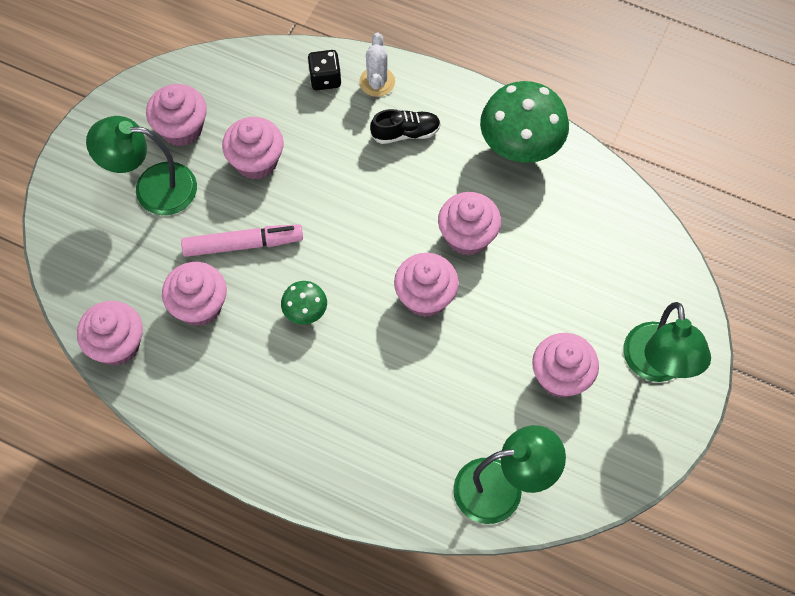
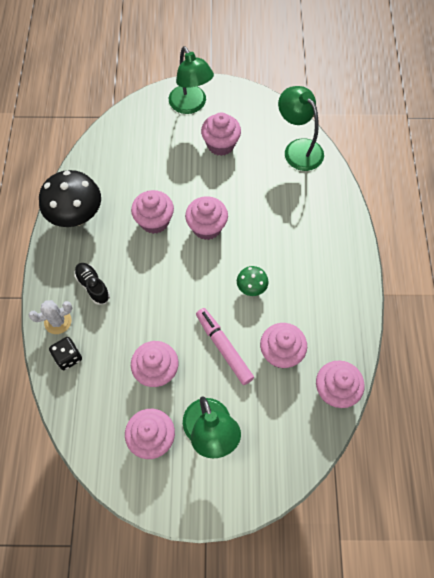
camera: 115 degrees left, 0 degrees up
(520, 147) = (77, 216): green mushroom -> black mushroom
(657, 366) = (191, 105): green lamp -> green lamp turned 90 degrees clockwise

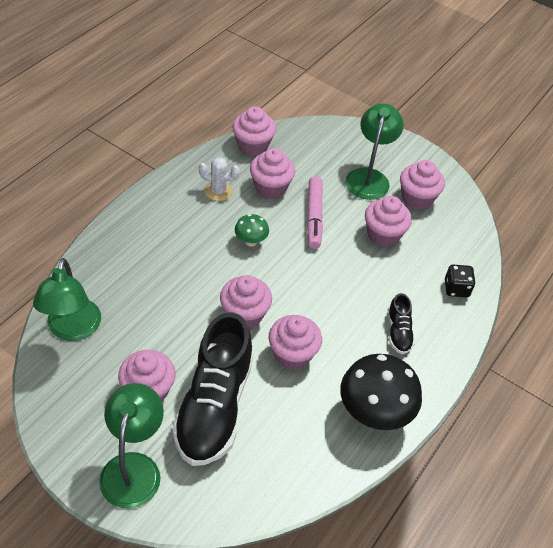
camera: 150 degrees left, 15 degrees down
(58, 321) = (451, 322): white cactus -> white cactus (218, 191)
(176, 160) = (214, 406): none -> black shoe

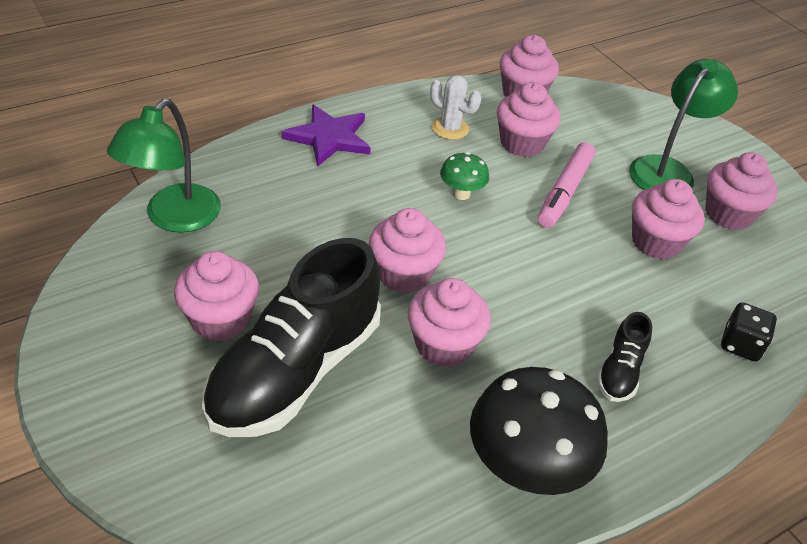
camera: 25 degrees right, 5 degrees down
(133, 467) = (140, 406): green lamp -> none
(141, 227) = (329, 138): none -> purple star

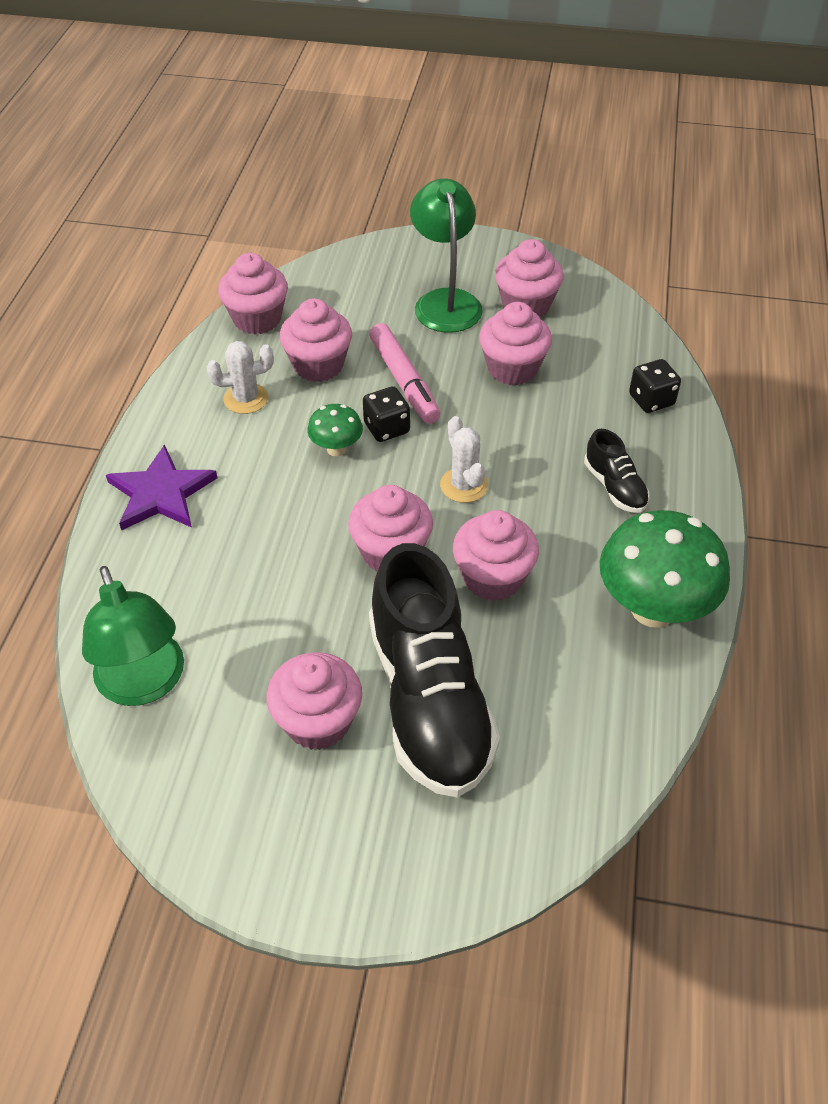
camera: 45 degrees left, 5 degrees up
(510, 278) = (464, 485): none -> white cactus
(511, 208) = (386, 428): none -> black dice
(525, 469) = (653, 609): black mushroom -> green mushroom

